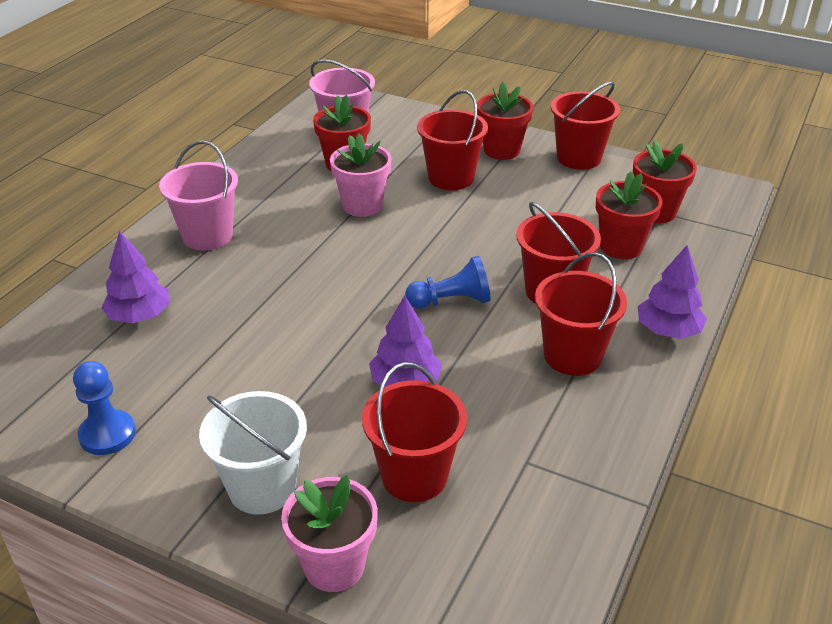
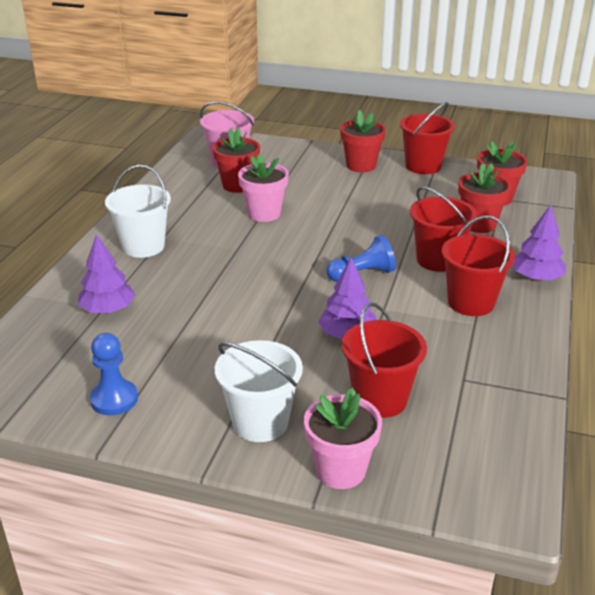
camera: 10 degrees left, 5 degrees down
(207, 236) = (143, 246): pink bucket -> white bucket
(451, 178) = (328, 188): red bucket -> none

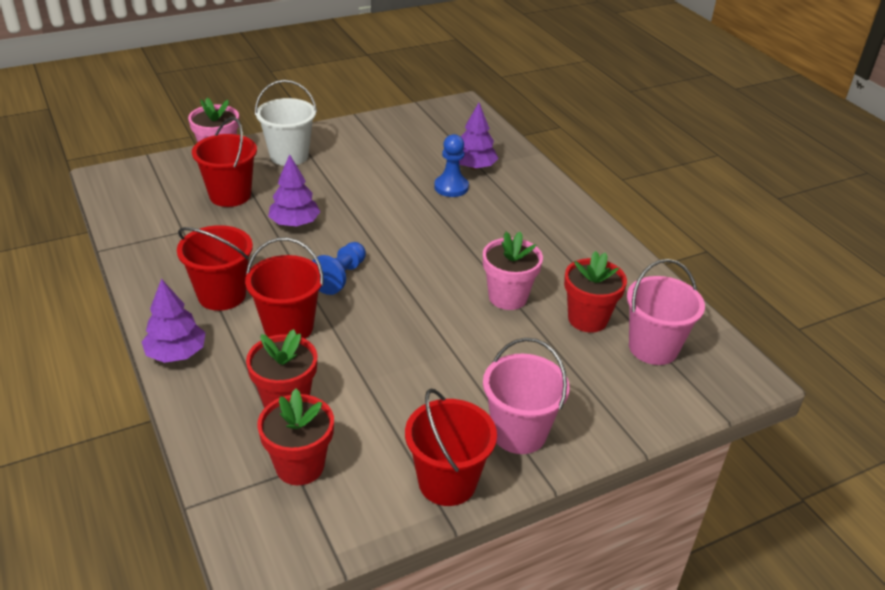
camera: 135 degrees right, 5 degrees up
(114, 399) = (384, 132): blue pawn -> blue pawn (451, 187)
(143, 246) = (540, 216): white bucket -> none
(361, 165) = (519, 433): red flower pot -> pink bucket

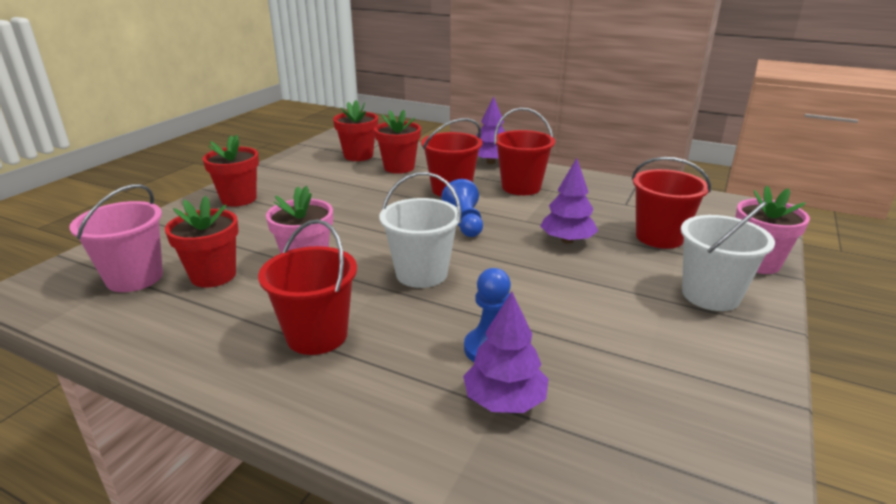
camera: 145 degrees right, 10 degrees down
(433, 247) = (421, 274): none -> white bucket
(447, 482) = (271, 173): red bucket -> red bucket (317, 335)
(519, 433) = (239, 199): pink bucket -> red flower pot

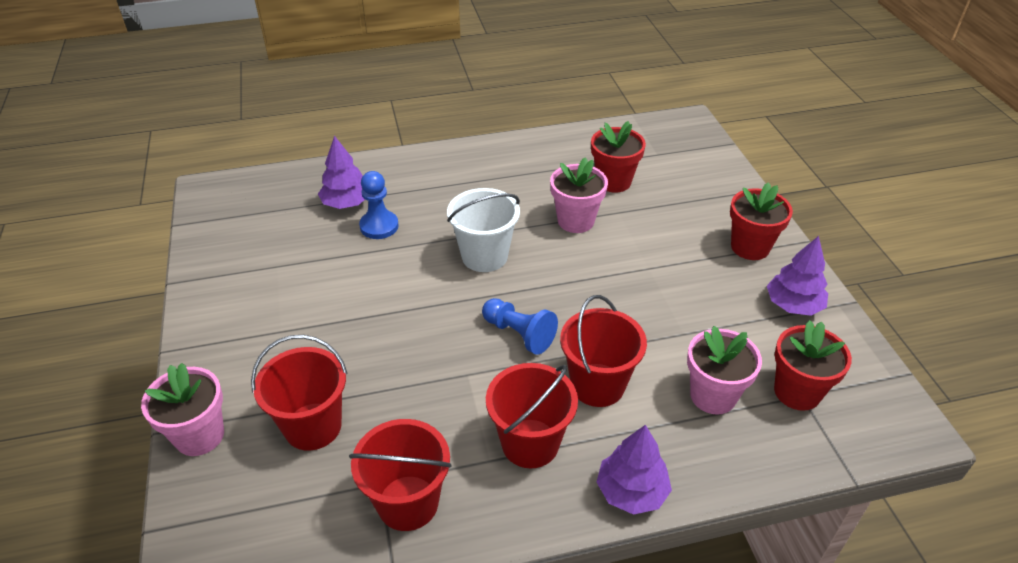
camera: 140 degrees right, 15 degrees up
(134, 278) = (653, 156): pink bucket -> none
(317, 335) = (487, 183): red bucket -> red bucket (408, 503)
(399, 167) = (713, 395): red flower pot -> pink flower pot
(567, 240) = (403, 364): purple tree -> purple tree (793, 305)
(710, 295) = (242, 357): white bucket -> none

